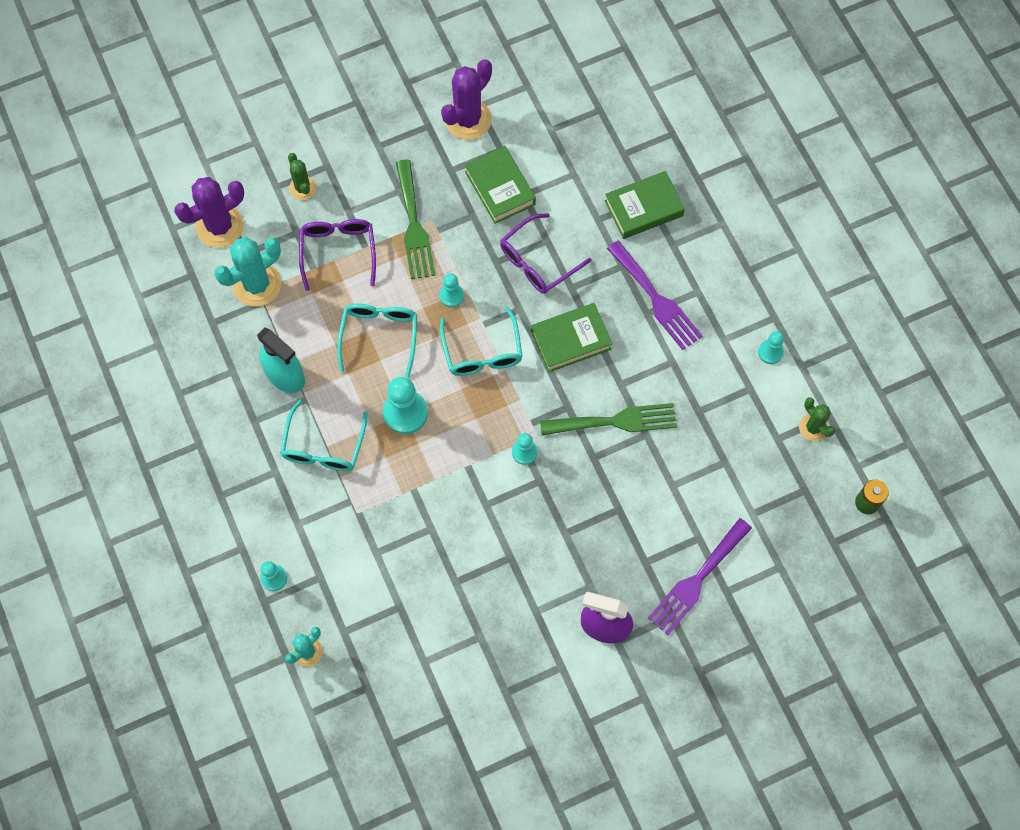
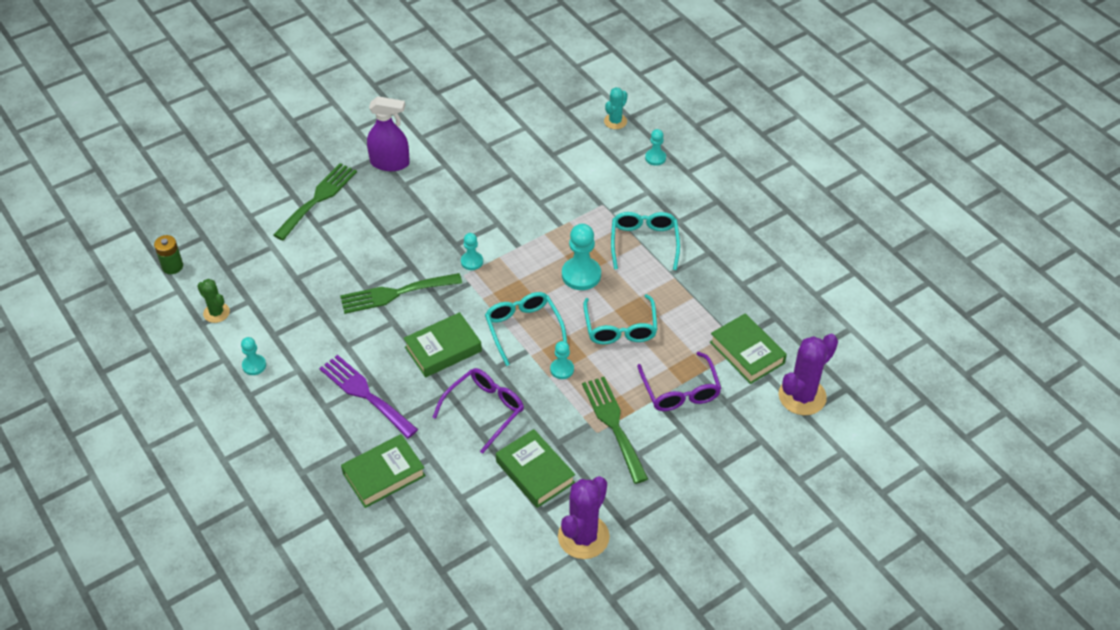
camera: 170 degrees right, 20 degrees down
(257, 284) = (747, 352): turquoise cactus -> green book
(285, 375) = (695, 287): turquoise spray bottle -> none
(303, 188) = (734, 442): green cactus -> none
(697, 580) = (318, 199): purple fork -> green fork

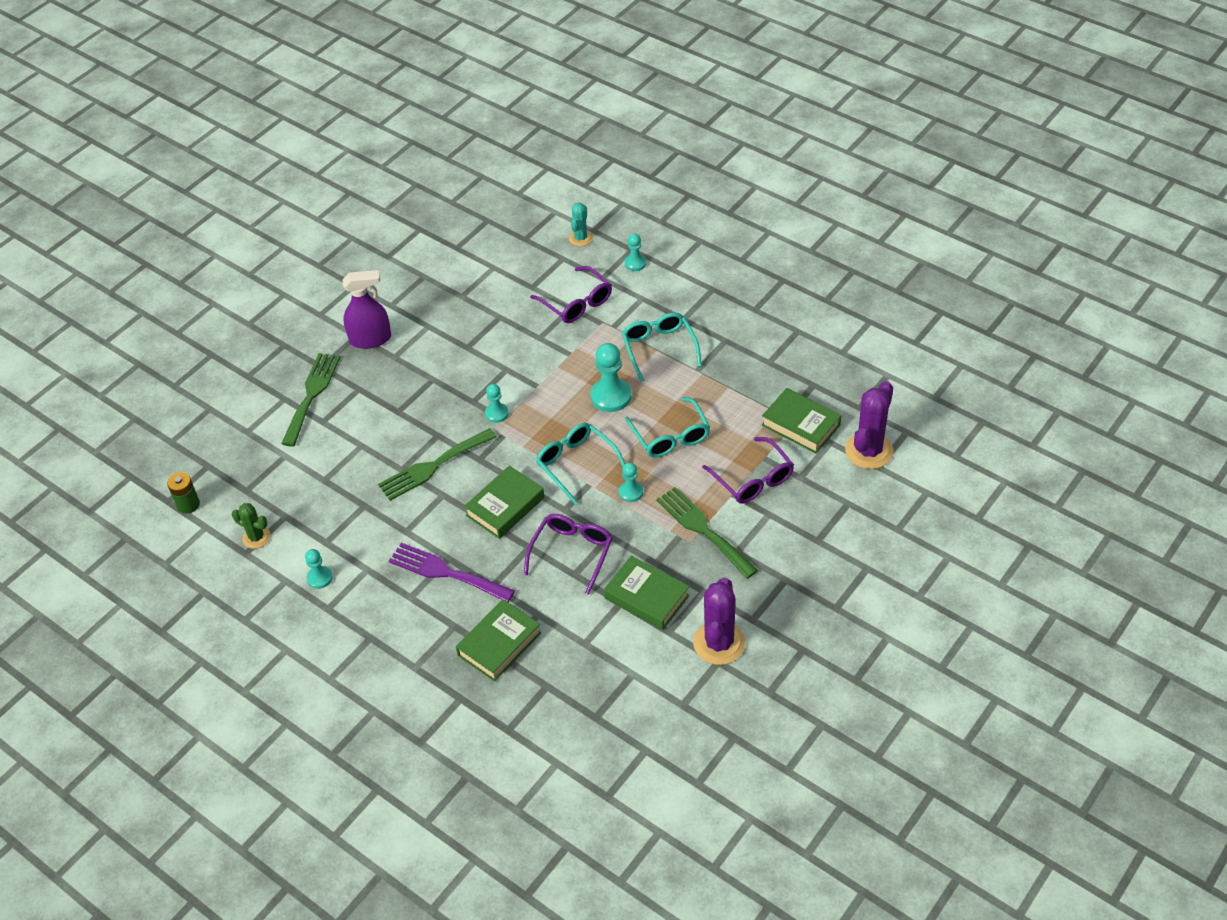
camera: 15 degrees left, 0 degrees up
(586, 180) = (576, 303): none -> purple glasses

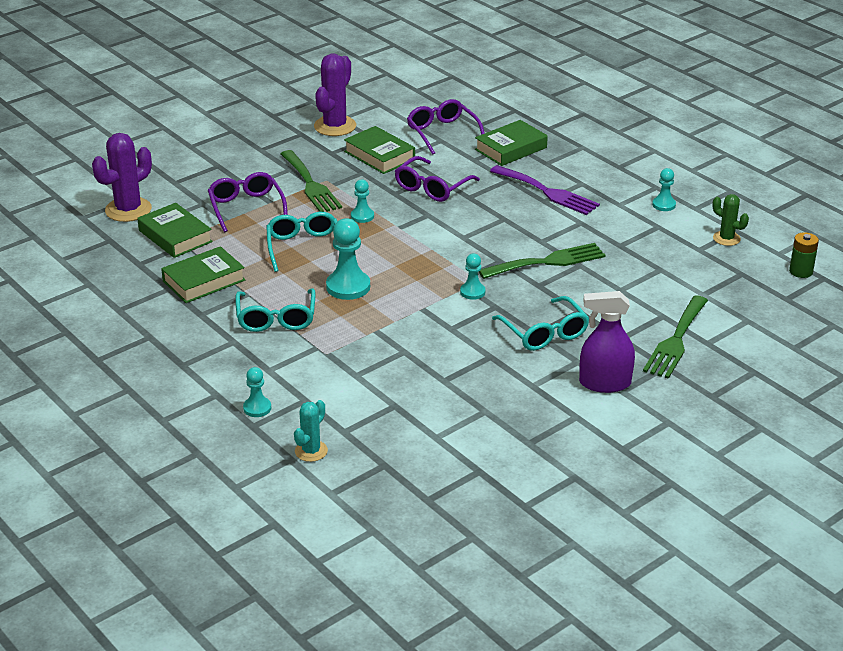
camera: 170 degrees left, 15 degrees down
(505, 506) = (483, 224): green book -> green book (204, 281)
(576, 303) = (347, 378): purple glasses -> purple glasses (442, 133)
(576, 464) = (405, 242): turquoise glasses -> turquoise glasses (544, 333)

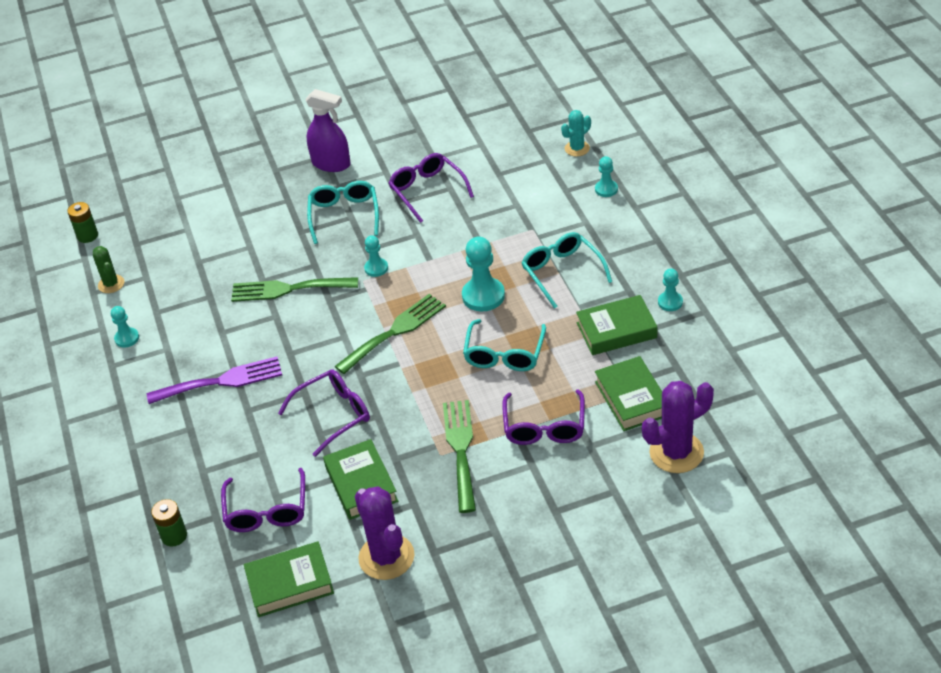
camera: 155 degrees left, 10 degrees up
(276, 318) = (562, 272): turquoise glasses -> turquoise glasses turned 45 degrees counterclockwise
(335, 126) = (386, 557): purple cactus -> purple cactus turned 75 degrees counterclockwise
(362, 216) = (428, 386): turquoise pawn -> turquoise pawn (670, 302)
(468, 372) = (427, 191): none -> purple glasses
(500, 112) = (174, 536): none -> green battery
(511, 148) = (210, 461): green book -> green book (290, 584)
(548, 192) = (221, 381): purple fork -> purple fork turned 105 degrees clockwise
(676, 340) = (248, 189): green fork -> green fork (395, 331)

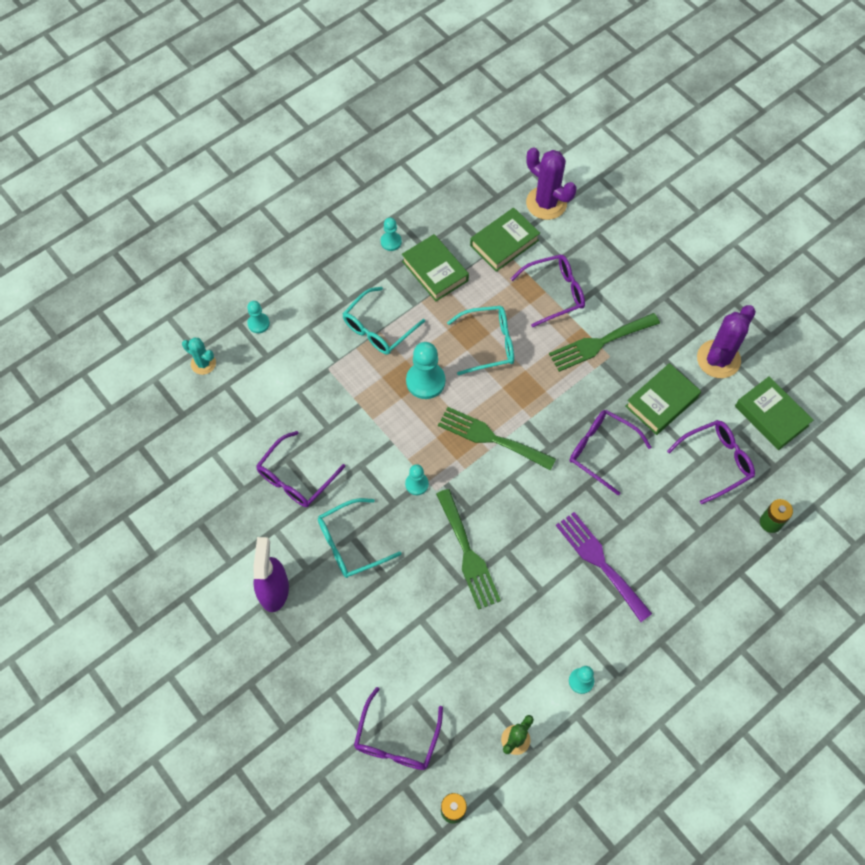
camera: 115 degrees left, 20 degrees up
(163, 214) = (396, 739): none -> purple glasses

